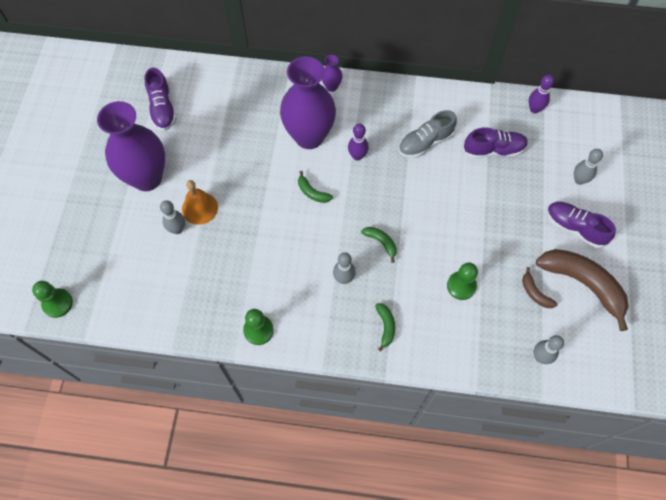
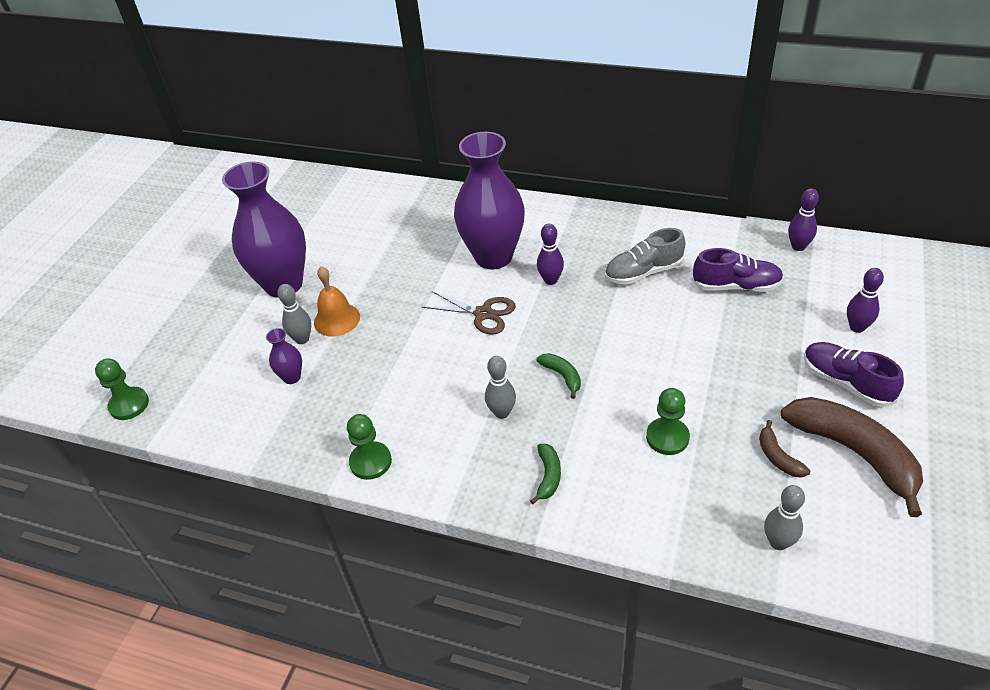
camera: 15 degrees right, 20 degrees down
(162, 108) = (325, 219): purple shoe -> none
(312, 192) = (483, 314): green banana -> brown scissors
(331, 86) = (533, 210): purple vase -> purple vase (292, 377)
(579, 180) = (857, 327): grey bowling pin -> purple bowling pin

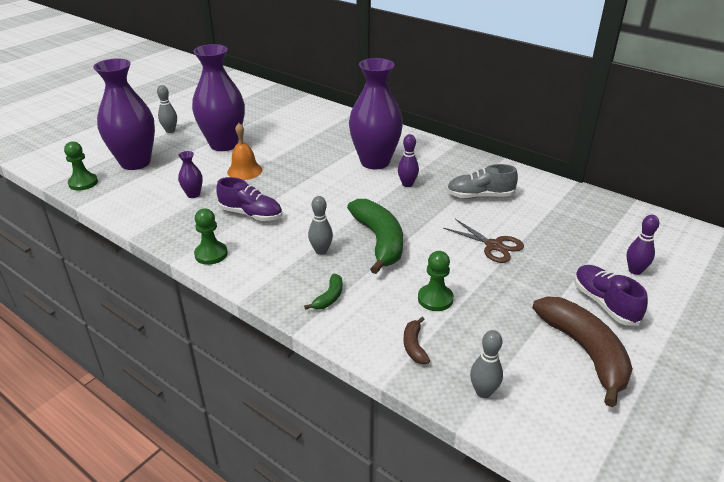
camera: 15 degrees right, 10 degrees down
(181, 349) = (135, 162): none -> purple vase
(302, 339) = (214, 176): grey bowling pin -> grey bowling pin (170, 131)
(483, 314) = (346, 192): brown scissors -> brown scissors (494, 246)
(562, 376) = (379, 241): green banana -> green banana, size x2.23
(736, 286) = (548, 221): purple shoe -> purple shoe (251, 214)
(778, 457) = (517, 336): brown banana -> brown banana (414, 346)
(798, 246) = (614, 209): purple bowling pin -> none

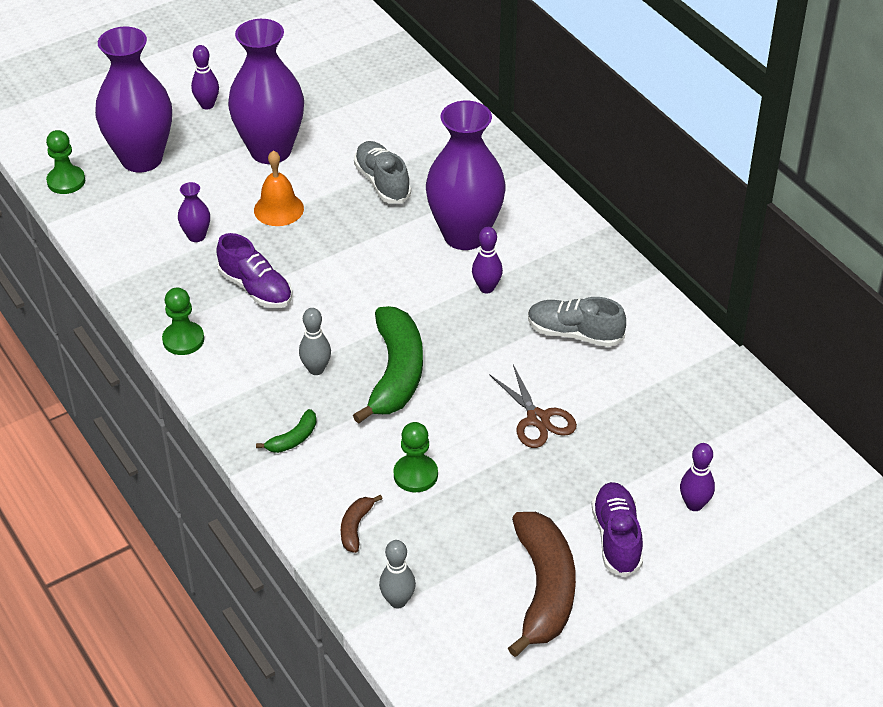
camera: 20 degrees right, 10 degrees up
(170, 131) = (207, 105): grey bowling pin -> purple bowling pin
(306, 147) = (382, 182): none -> grey shoe

